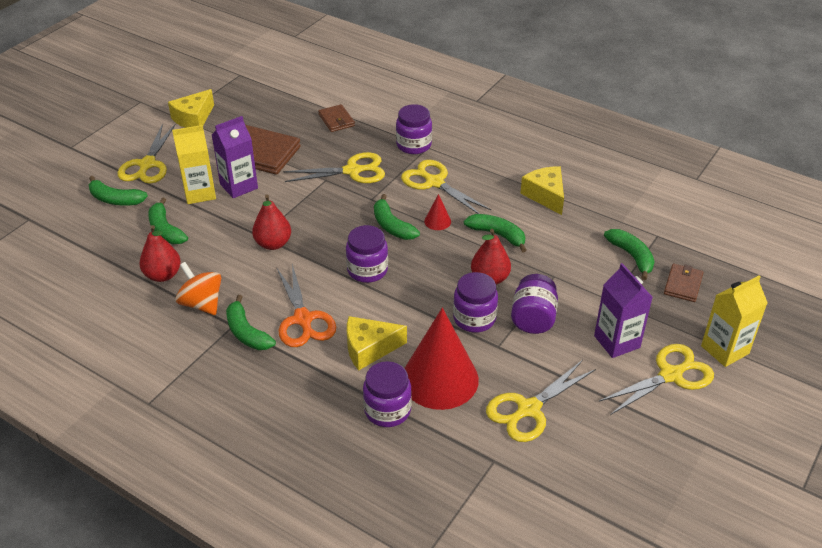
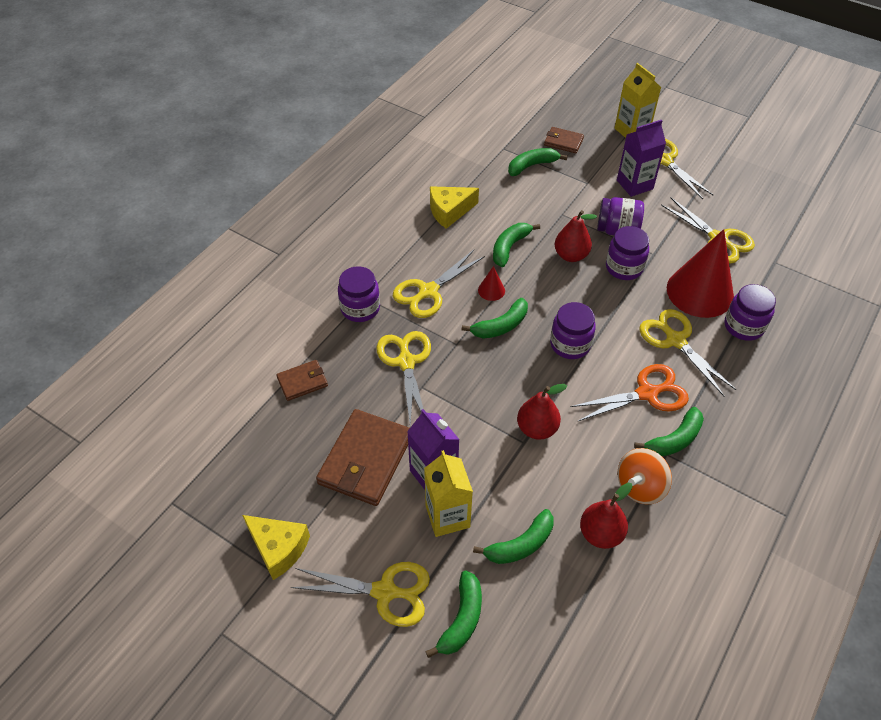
camera: 90 degrees left, 10 degrees up
(369, 349) = (675, 340): yellow cheese -> yellow scissors

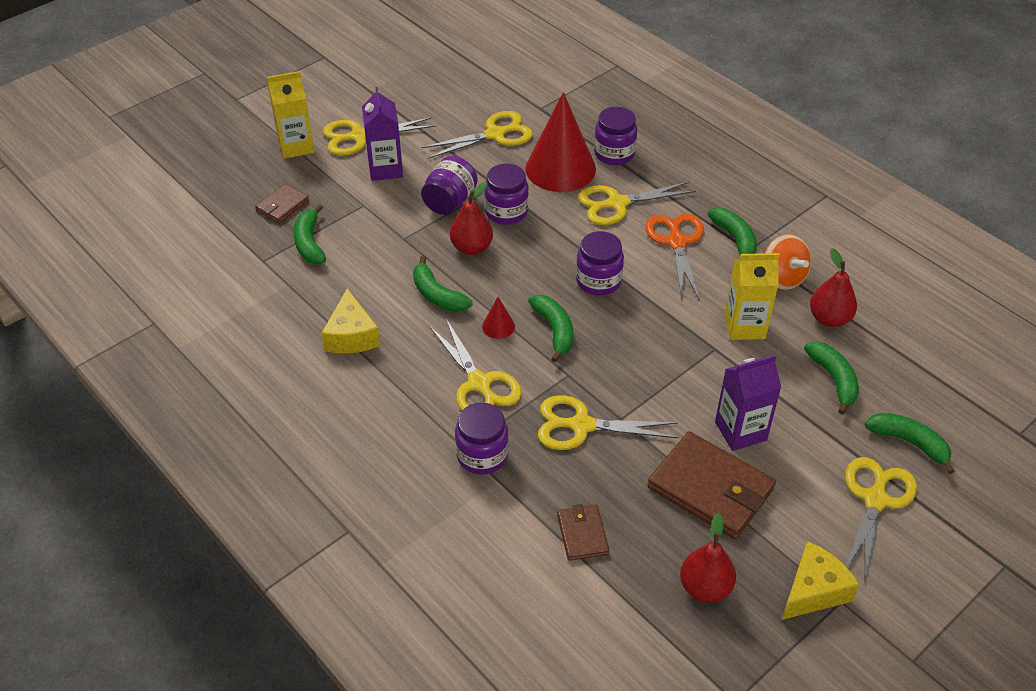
camera: 75 degrees left, 5 degrees down
(447, 516) = (794, 430): yellow carton -> yellow carton (744, 326)
(537, 428) = (700, 334): red pear -> red pear (705, 587)

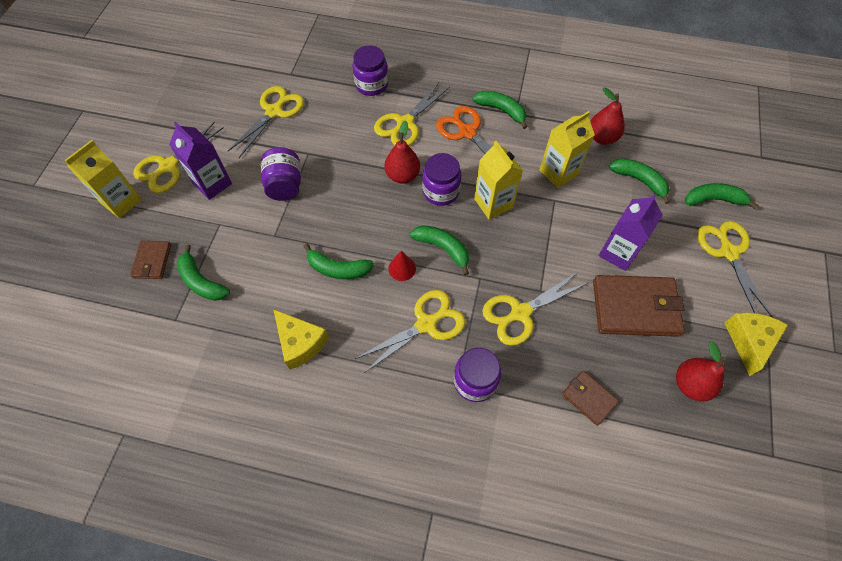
camera: 35 degrees left, 15 degrees up
(471, 247) = (331, 215): red pear -> red pear (402, 175)
(479, 383) = (426, 324): yellow scissors -> yellow scissors turned 60 degrees counterclockwise
(506, 212) = (333, 171): purple jar -> none
(560, 168) = (344, 116): red cone -> none
(644, 318) = (493, 203): none -> yellow carton
(782, 277) = (552, 123): orange spinning top -> none

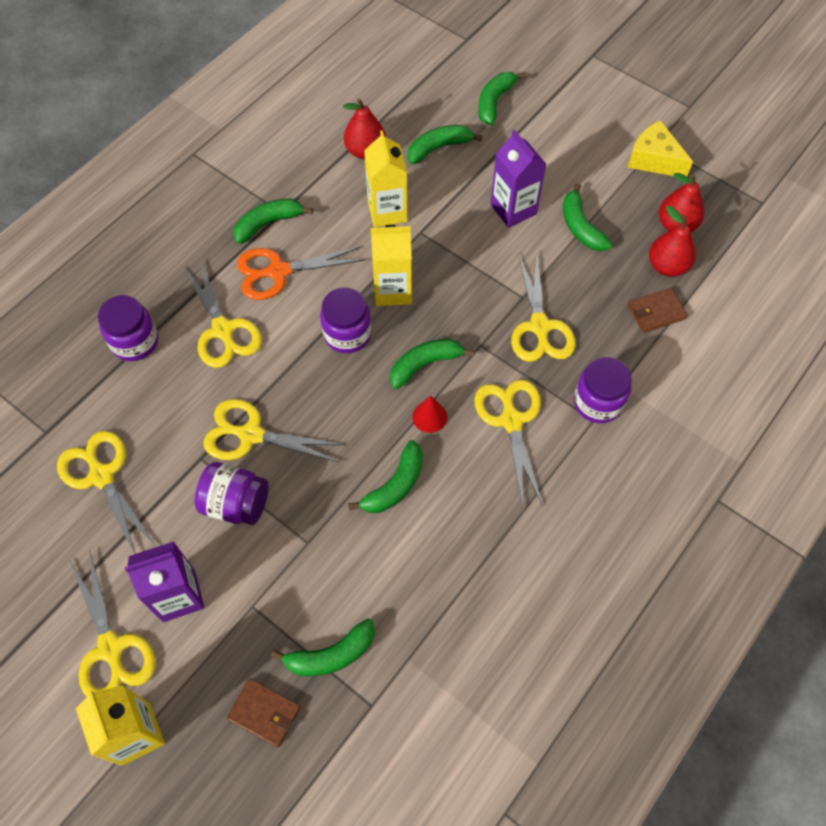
camera: 65 degrees left, 0 degrees up
(300, 343) = (474, 562): yellow cheese -> none
(402, 175) = (301, 364): red pear -> red pear (667, 266)
(635, 308) = (580, 227): brown wallet -> green banana
(728, 252) = (557, 123): yellow scissors -> yellow scissors (251, 435)

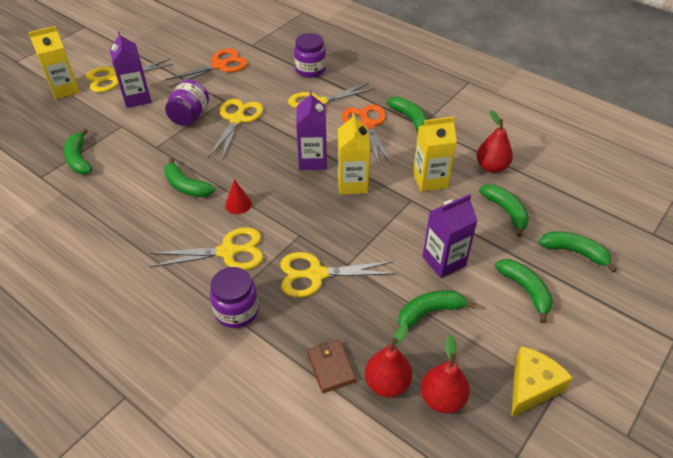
camera: 90 degrees right, 15 degrees down
(101, 476) = (219, 65): yellow scissors -> orange scissors
(264, 713) = (55, 133): brown wallet -> none
(347, 334) = (312, 160): purple jar -> purple carton
(425, 364) = (284, 202): green banana -> green banana (525, 290)

